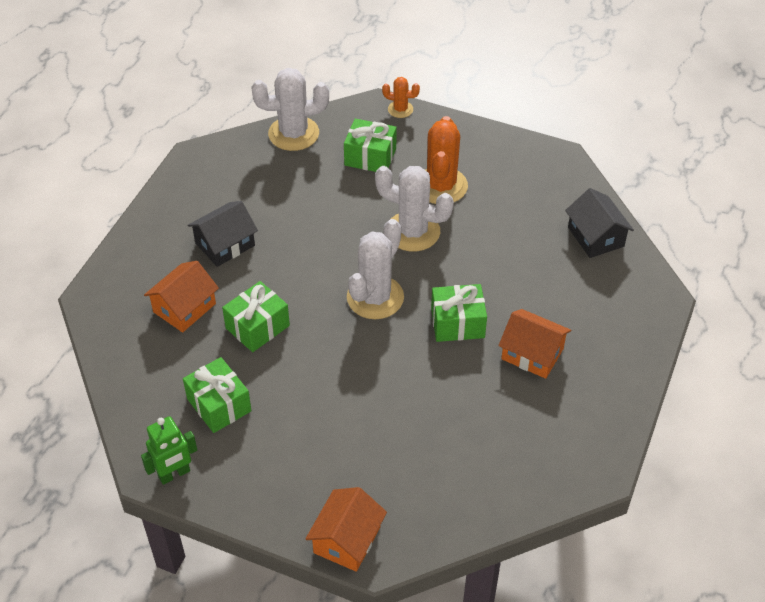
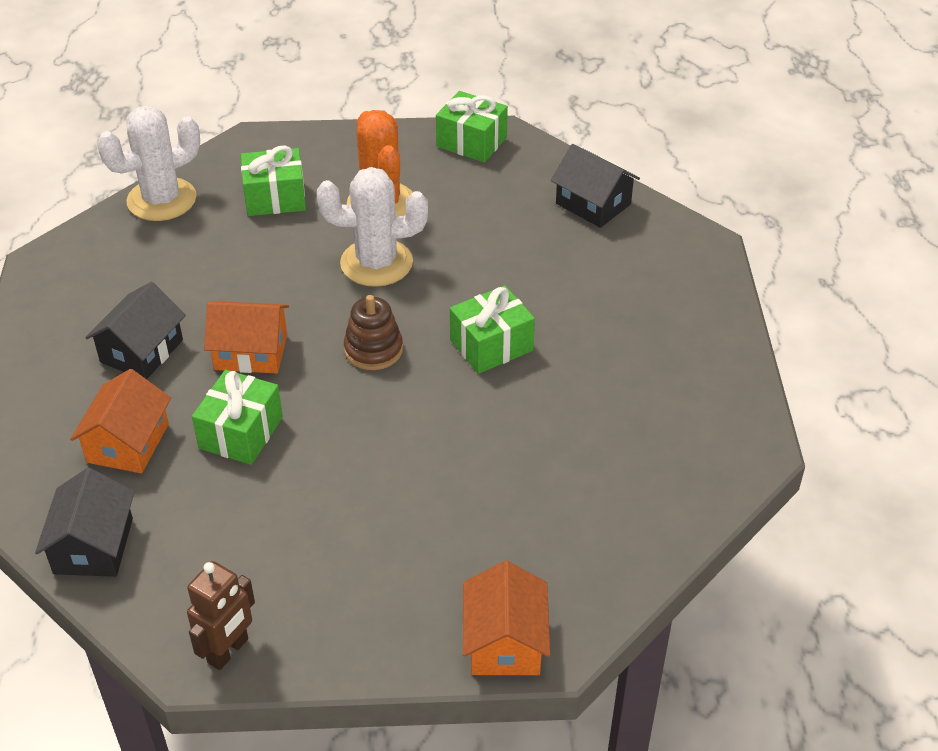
camera: 25 degrees left, 5 degrees down
(130, 371) = (93, 546): none -> black house
(174, 474) = (228, 651): green robot -> brown robot
(219, 405) = (242, 543): green gift -> green gift (471, 142)
(375, 297) = (373, 350): white cactus -> brown stacking toy
(400, 109) = (282, 137): orange cactus -> none
(532, 354) = (599, 349): orange house -> orange house (251, 352)

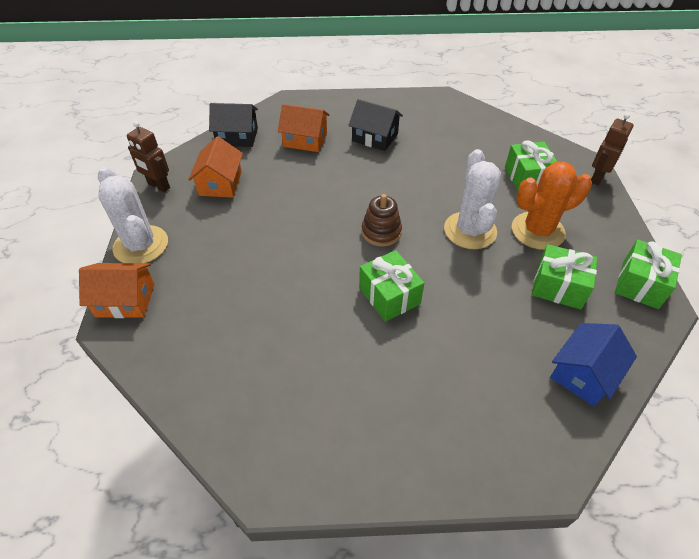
camera: 90 degrees right, 5 degrees up
(162, 200) = (510, 131): white cactus -> white cactus (141, 245)
(241, 433) = (309, 179): green gift -> green gift (558, 287)
(251, 352) = (376, 178): orange house -> orange house (220, 183)
(283, 138) = (597, 177): none -> brown robot
(593, 204) = (583, 374): black house -> blue house

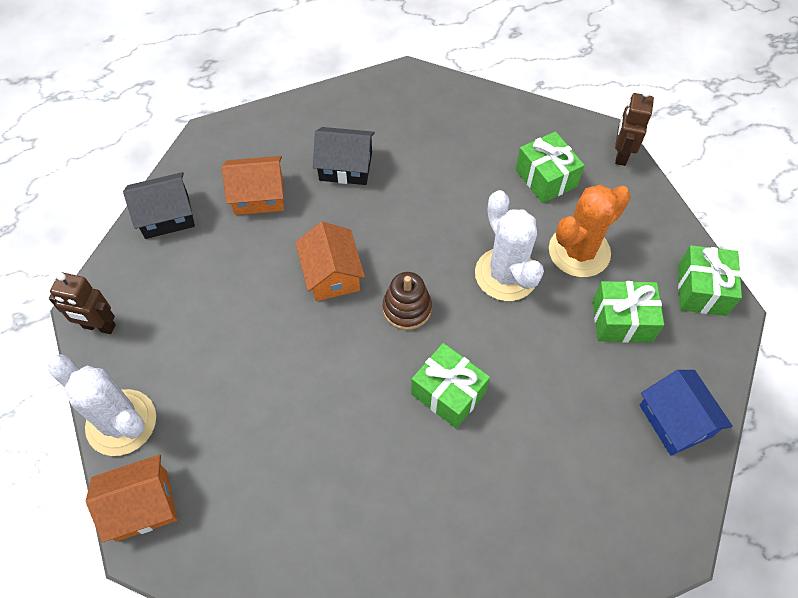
camera: 20 degrees left, 10 degrees up
(220, 183) = (179, 297): orange house -> orange house (332, 274)
(583, 374) = (675, 420): blue house -> blue house turned 45 degrees counterclockwise

